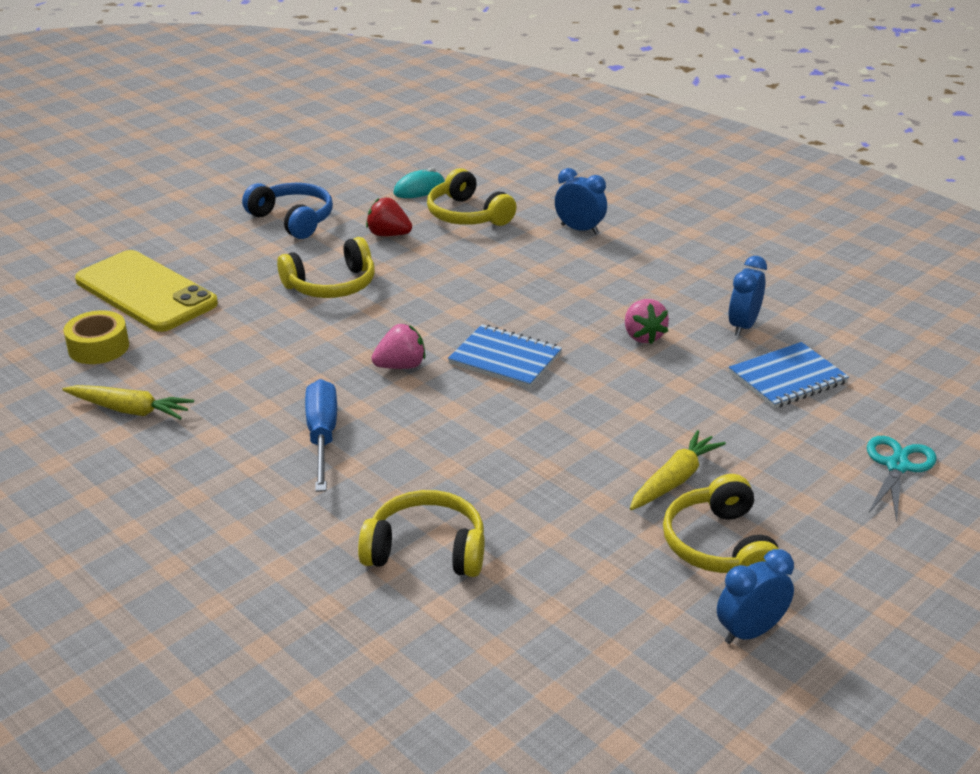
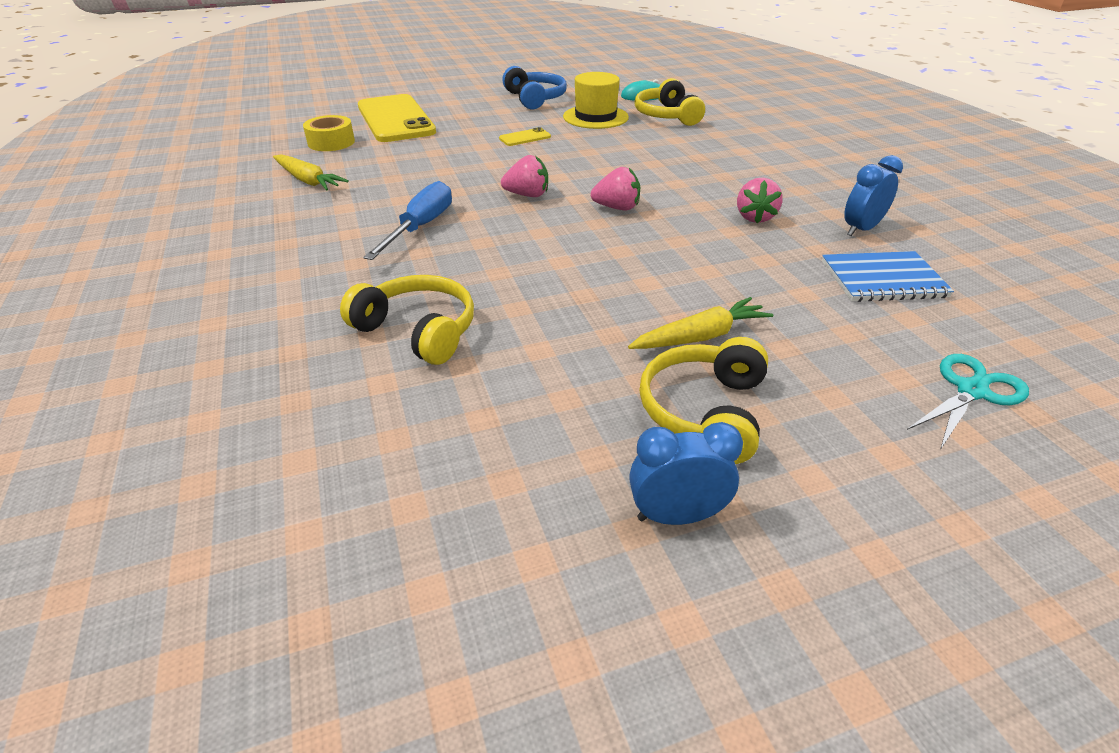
camera: 25 degrees right, 5 degrees up
(331, 285) = (525, 138): yellow headphones -> yellow phone
(388, 234) = (595, 117): red strawberry -> yellow hat
(505, 359) = (617, 208): blue notebook -> pink strawberry
(579, 229) = (753, 138): blue clock -> none

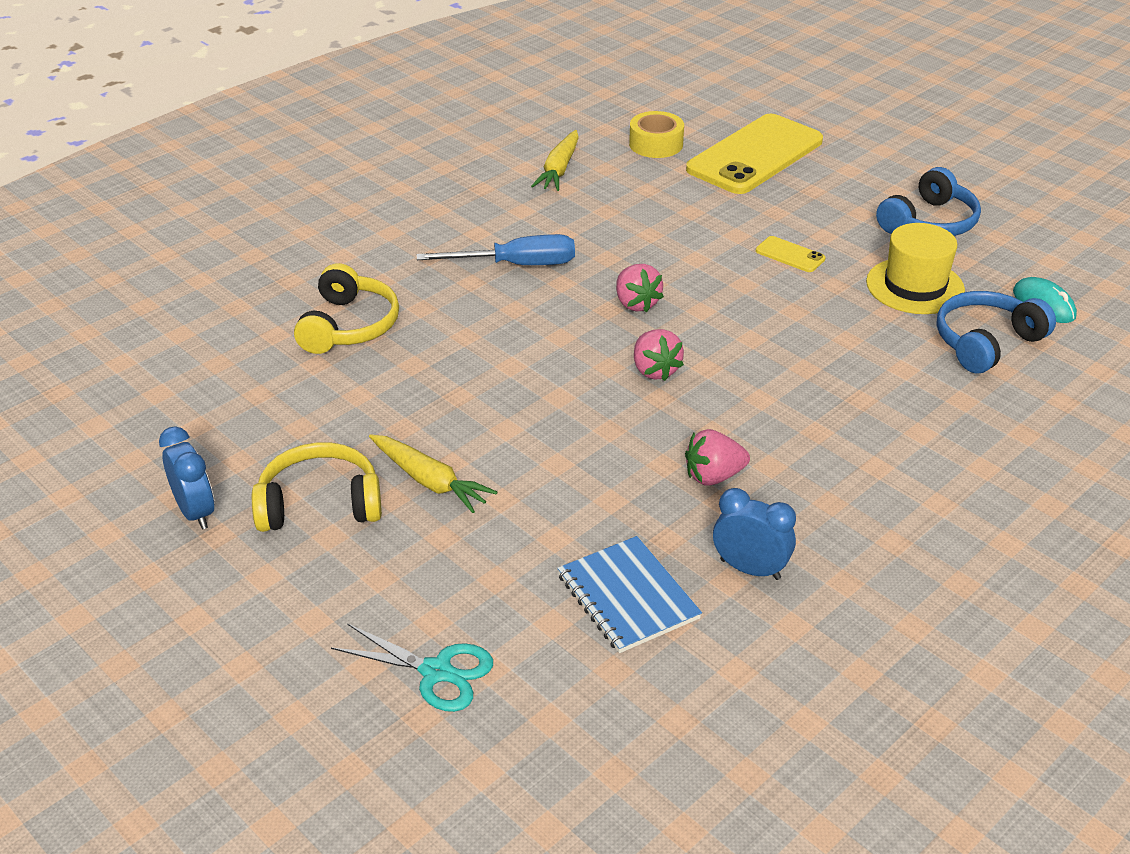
camera: 65 degrees right, 0 degrees up
(667, 116) = (986, 342): yellow headphones -> blue headphones

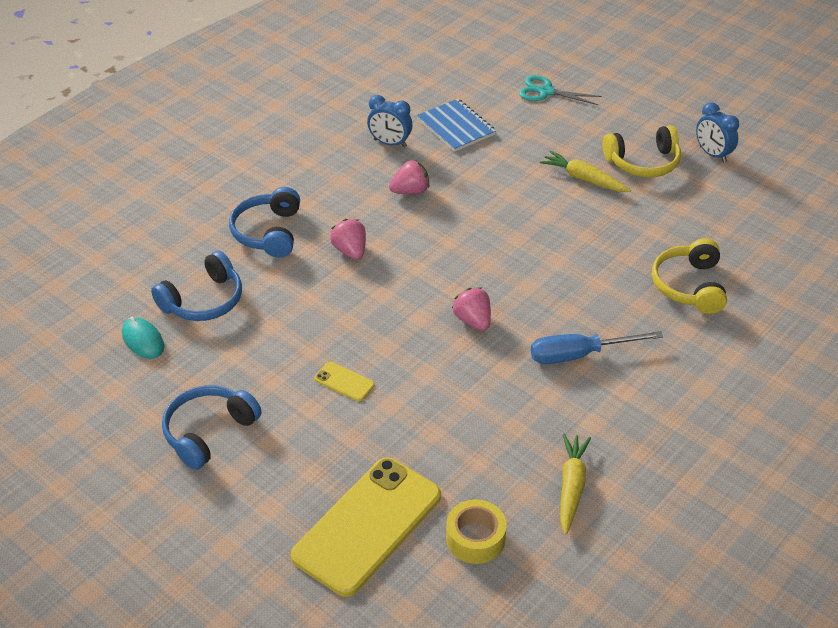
camera: 175 degrees right, 5 degrees up
(655, 370) = (453, 262): pink strawberry -> pink strawberry (350, 251)
(915, 286) = (243, 353): yellow hat -> none
(926, 425) = (268, 232): none -> blue headphones

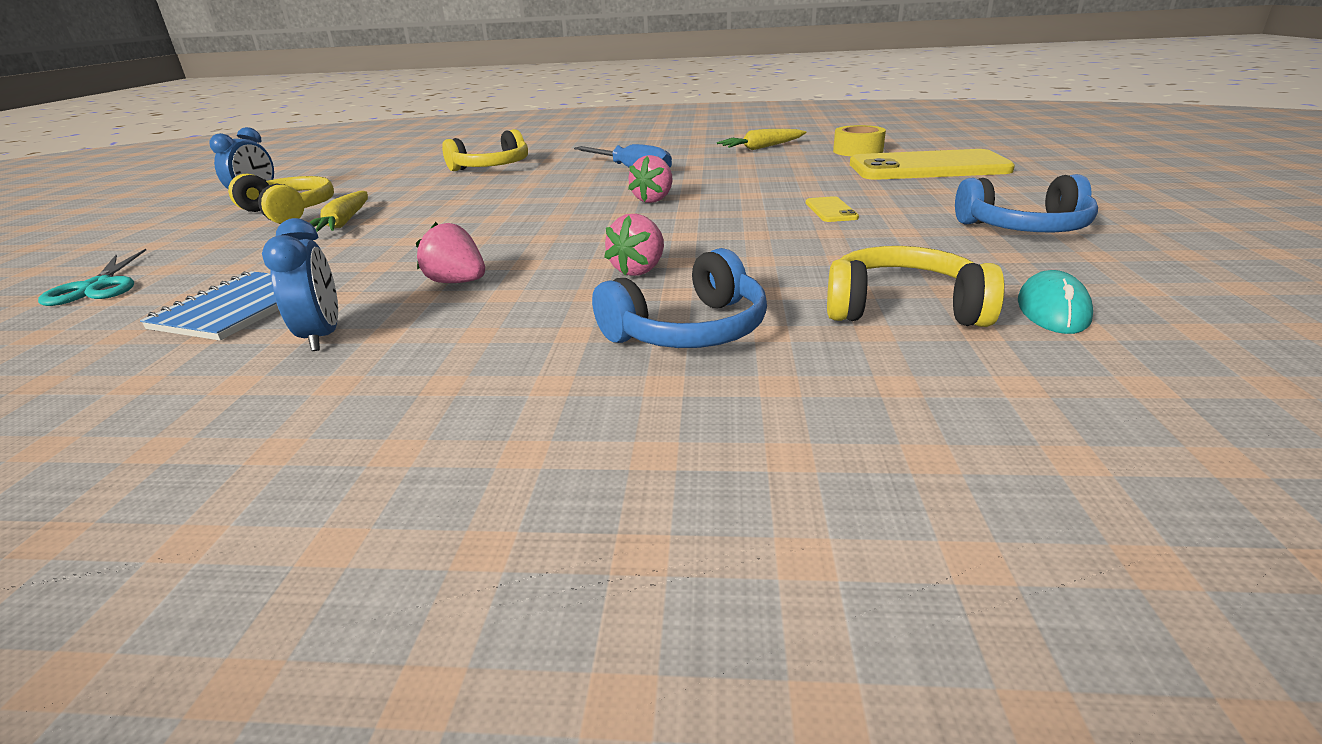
camera: 125 degrees left, 15 degrees down
(203, 301) = (903, 308): blue headphones -> yellow headphones

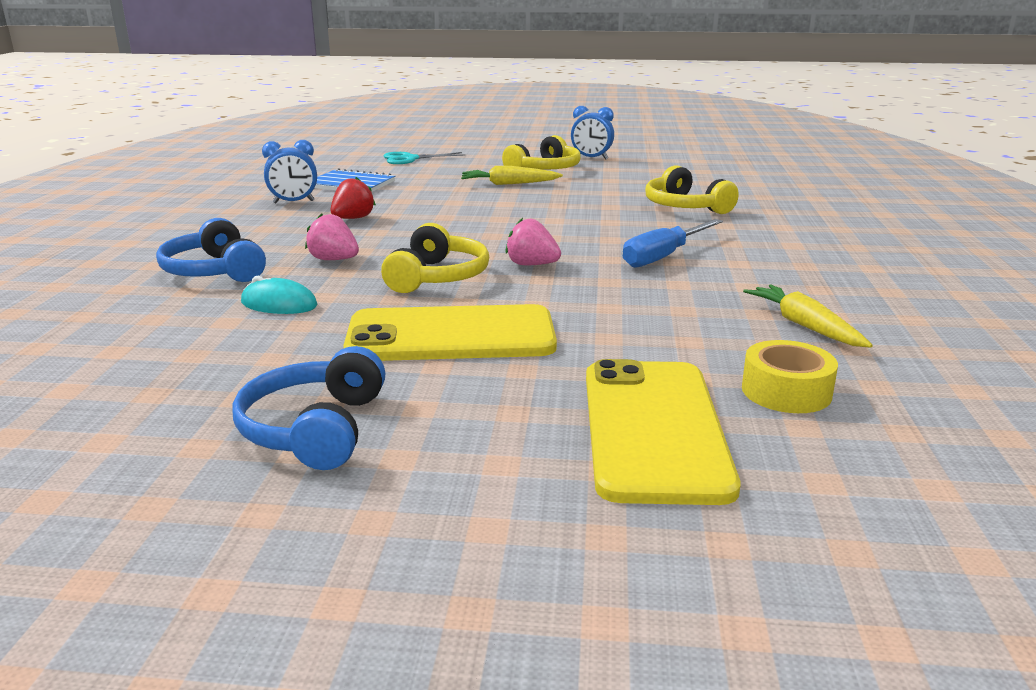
camera: 90 degrees right, 5 degrees down
(457, 282) = (353, 218): pink strawberry -> red strawberry
(831, 210) = (451, 336): yellow phone -> yellow phone, size x2.47
(903, 308) = (177, 332): yellow headphones -> yellow headphones (437, 277)
(1053, 310) = (111, 385): turquoise mouse -> turquoise mouse (279, 304)

